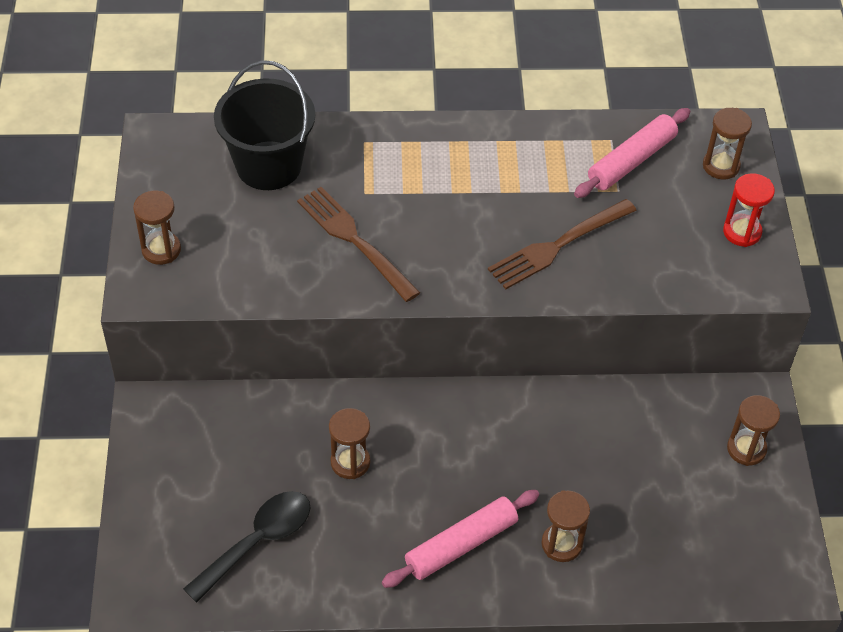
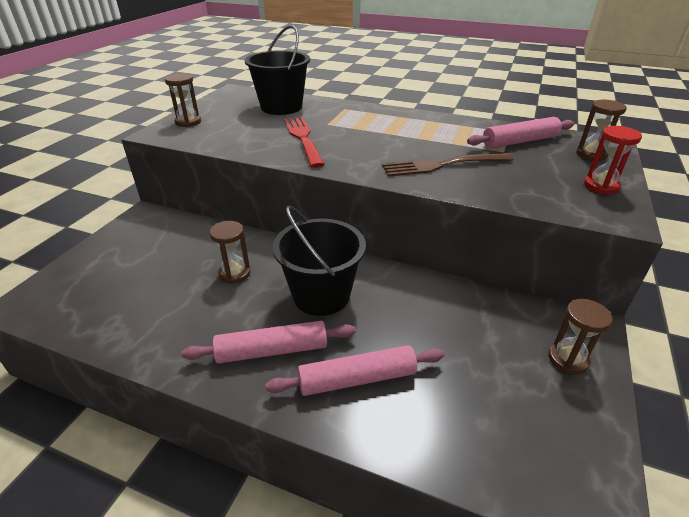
camera: 25 degrees right, 15 degrees down
(258, 541) = (131, 299): black spoon -> none
(355, 241) = (303, 139): brown fork -> red fork
(470, 457) = (321, 295): none -> black bucket
(561, 544) = (357, 379): brown hourglass -> pink rolling pin

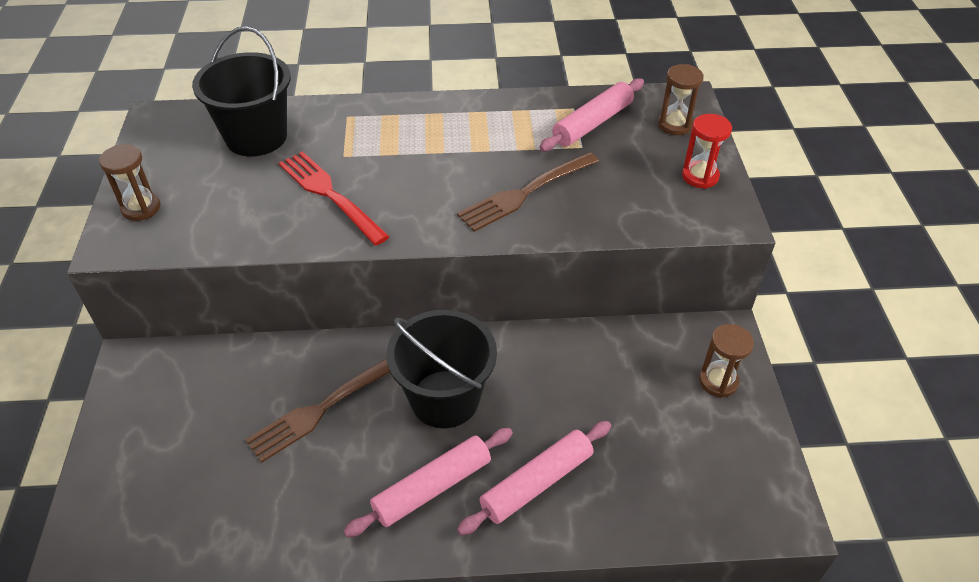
camera: 25 degrees left, 10 degrees up
(235, 273) = (324, 408): brown hourglass -> brown fork

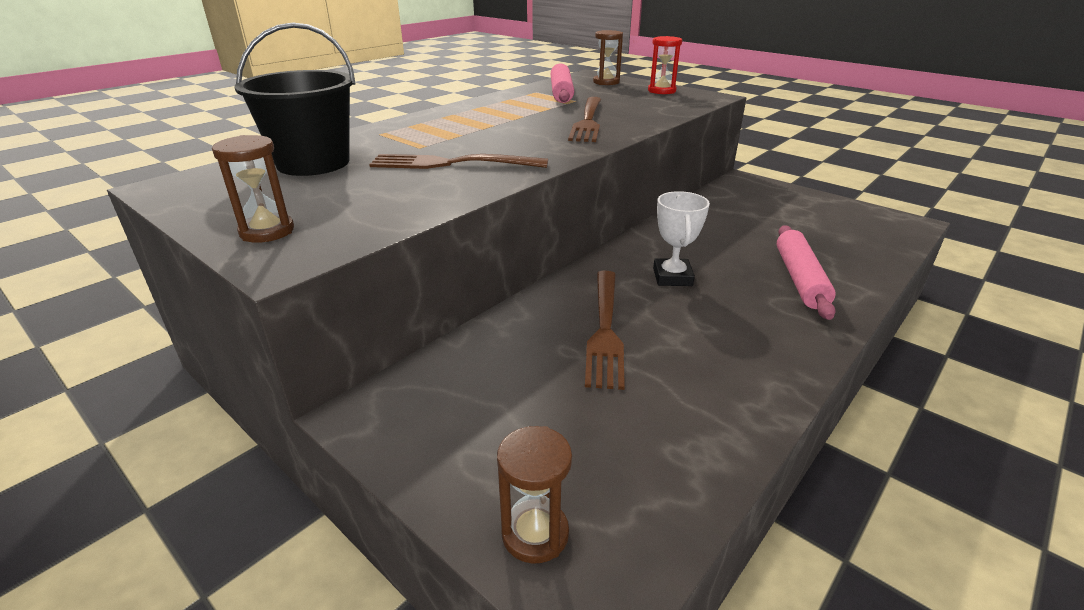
camera: 45 degrees left, 15 degrees down
(330, 195) = (452, 164): red fork -> brown fork
(432, 488) = (758, 319): pink rolling pin -> none
(445, 399) = (672, 277): black bucket -> white trophy
(718, 381) = (779, 196): brown hourglass -> brown hourglass (535, 533)

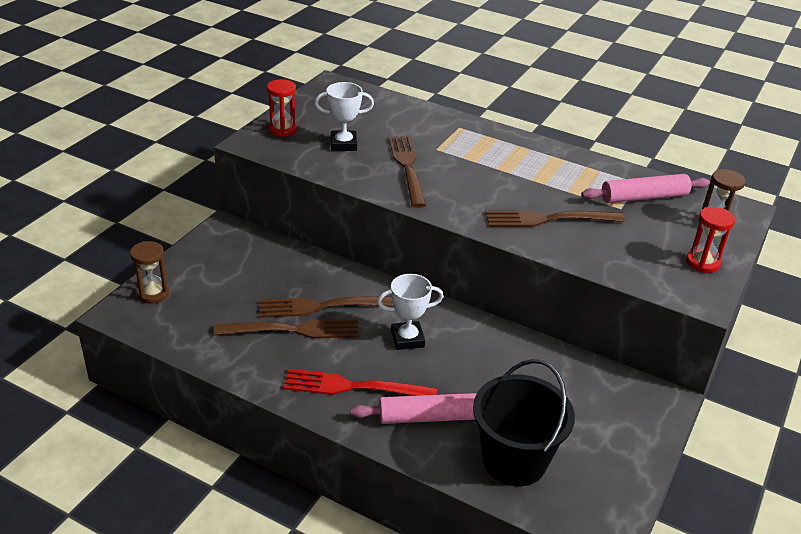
camera: 75 degrees right, 5 degrees up
(267, 231) = (282, 130): brown hourglass -> red hourglass
(313, 163) = (387, 117): black bucket -> black bucket (514, 460)
(360, 192) = (343, 144): none -> white trophy
(655, 359) = (293, 330): none -> brown fork
(764, 321) = (354, 387): none -> red fork

